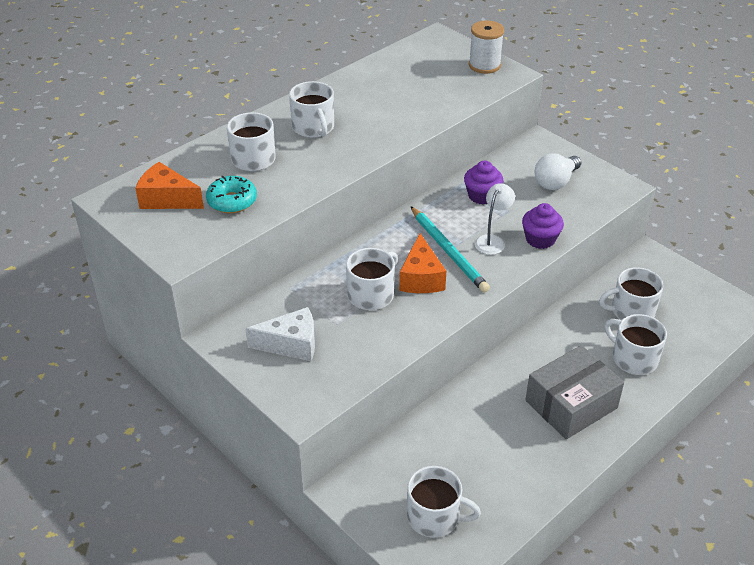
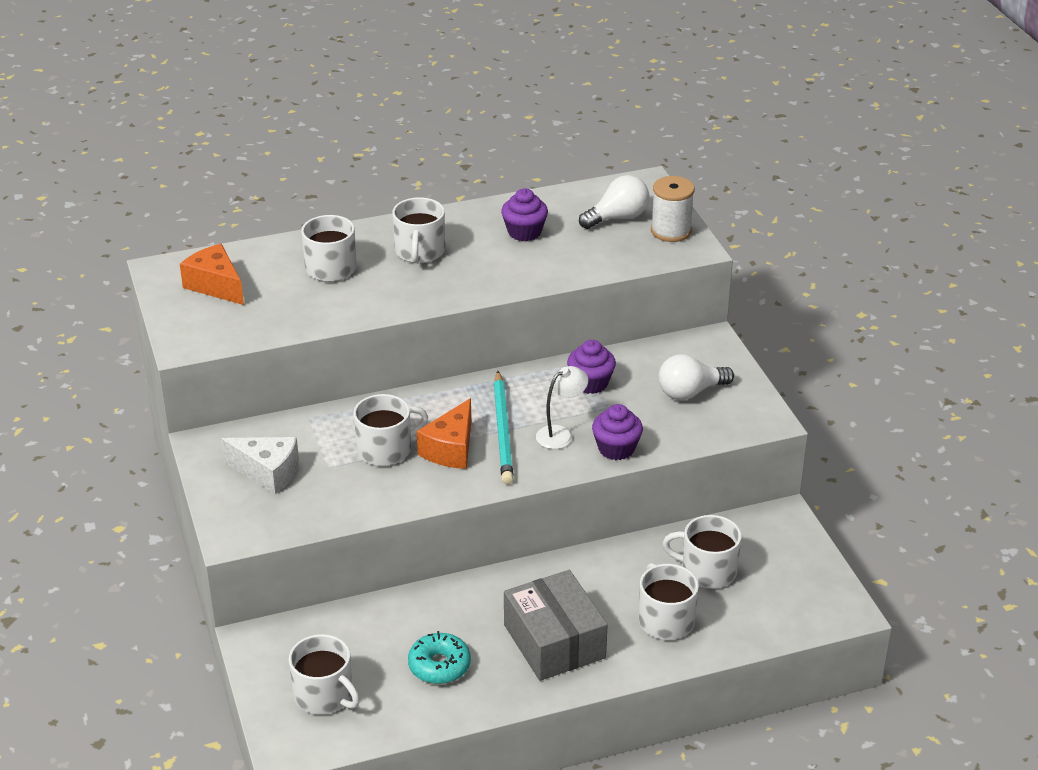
camera: 25 degrees right, 5 degrees down
(232, 201) = (276, 305): turquoise donut -> turquoise donut (439, 666)
(381, 92) = (524, 232): none -> purple cupcake
(439, 65) = (617, 218): none -> white light bulb
(571, 404) = (554, 641): grey box -> grey box turned 75 degrees clockwise

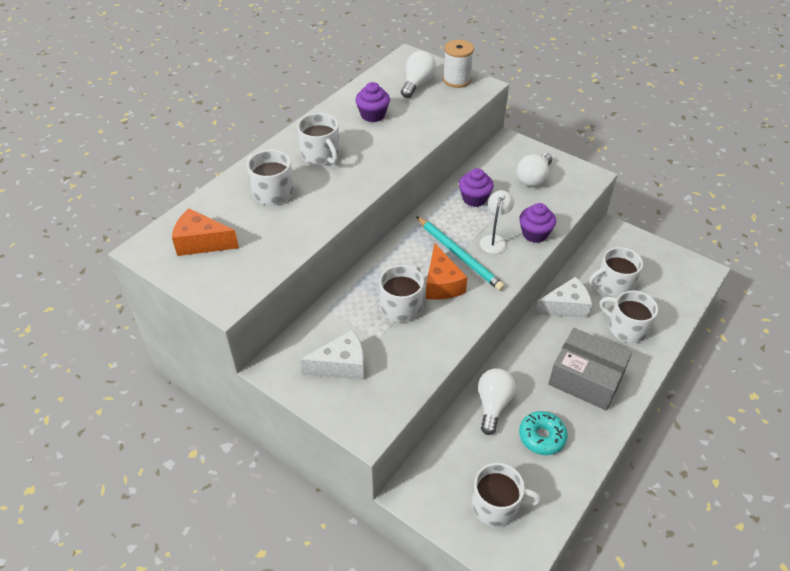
camera: 35 degrees left, 10 degrees up
(422, 612) = (493, 405): none -> white light bulb
(618, 564) = (566, 307): none -> white cheese

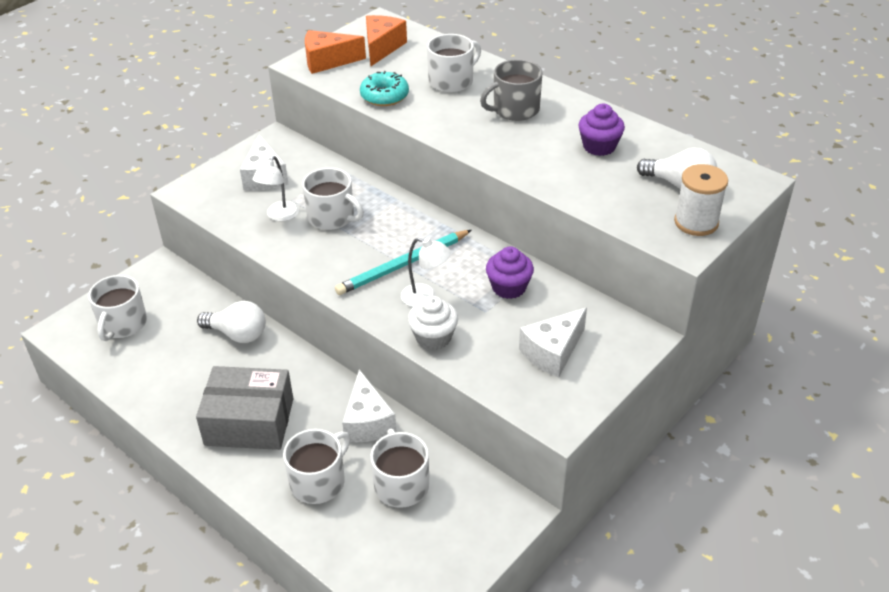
camera: 95 degrees right, 5 degrees down
(321, 155) = (514, 109): white mug -> grey mug
(403, 344) = (279, 216): none -> white lamp
(441, 284) = (358, 248): orange cheese -> orange cheese (327, 61)
(533, 178) = (552, 352): white light bulb -> white cheese
(535, 234) = (433, 337): purple cupcake -> white cupcake
(542, 437) = (185, 368): turquoise donut -> turquoise donut (384, 96)
(586, 378) = (249, 421): grey box -> grey box turned 60 degrees clockwise

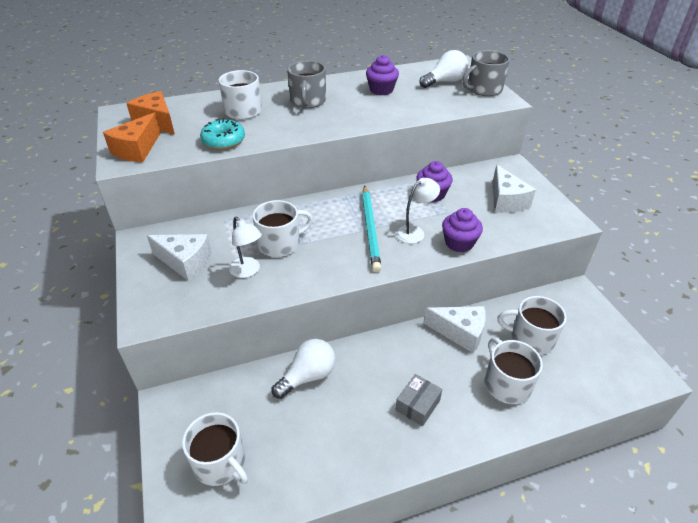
camera: 60 degrees left, 0 degrees up
(249, 421) = (417, 405): grey box -> grey box, size x0.51
(433, 337) = (459, 243): white cupcake -> purple cupcake
(696, 222) = (483, 89): white spool -> grey mug

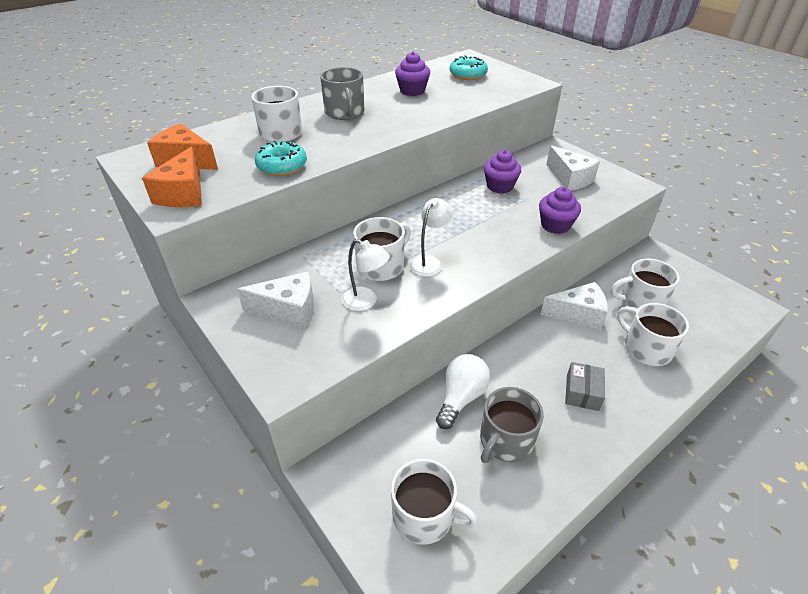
camera: 20 degrees left, 0 degrees up
(370, 229) = (464, 231): turquoise pencil -> none
(415, 232) = (508, 224): white lamp -> white lamp (429, 262)
(445, 82) = (468, 75): white light bulb -> turquoise donut
(483, 89) = (508, 76): grey mug -> grey mug (505, 440)

